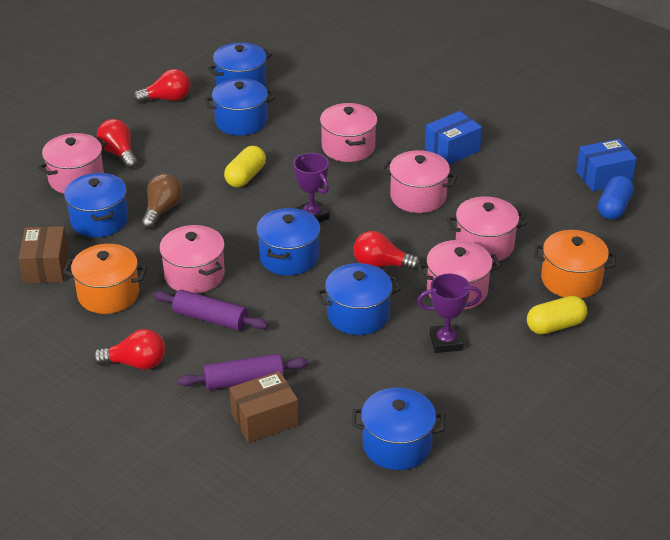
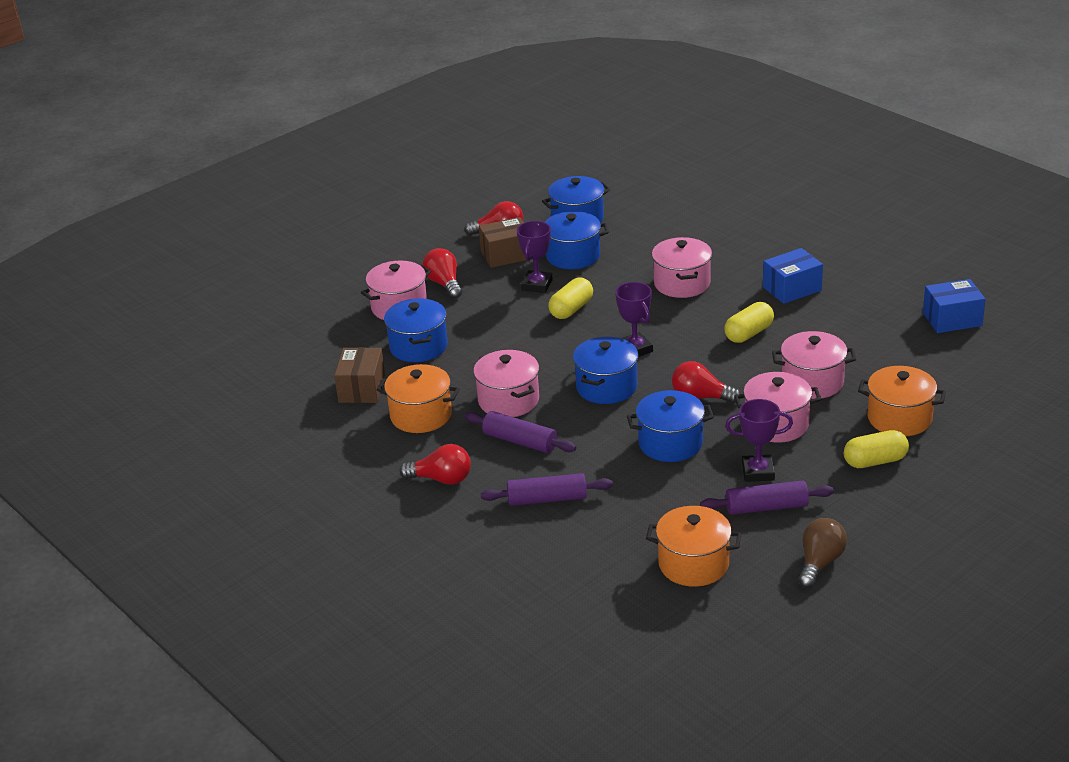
camera: 10 degrees right, 5 degrees down
(162, 210) = (482, 339): brown light bulb -> brown light bulb (819, 563)
(209, 152) = (537, 285): none -> purple trophy
(264, 419) = (563, 535): brown box -> brown box (506, 255)
(397, 445) = (693, 564): blue pot -> orange pot
(418, 197) = (749, 333): pink pot -> yellow capsule
(459, 379) = (766, 507): none -> purple rolling pin
(614, 208) = (958, 350): blue capsule -> none

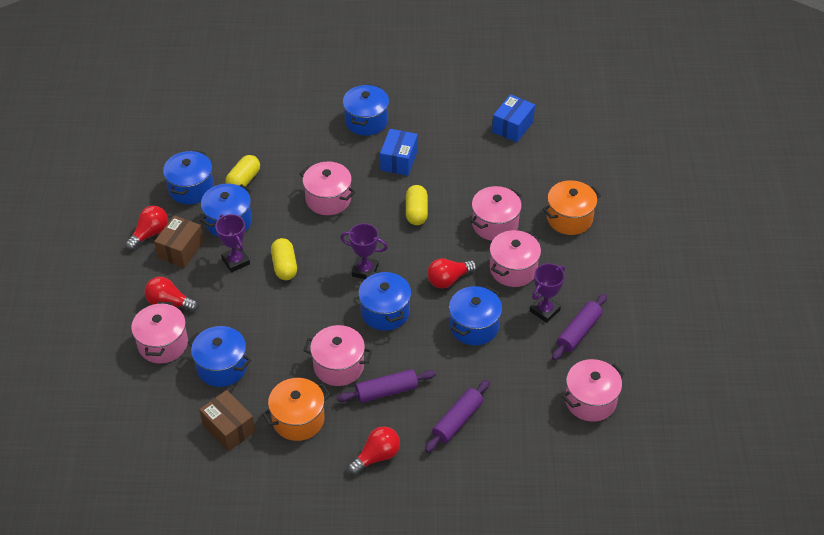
camera: 50 degrees left, 15 degrees up
(693, 564) = (590, 400): orange pot -> pink pot
(806, 246) = (366, 121): none -> blue pot
(819, 563) = (648, 348): brown light bulb -> none
(875, 461) = (593, 258): yellow capsule -> yellow capsule (243, 180)

